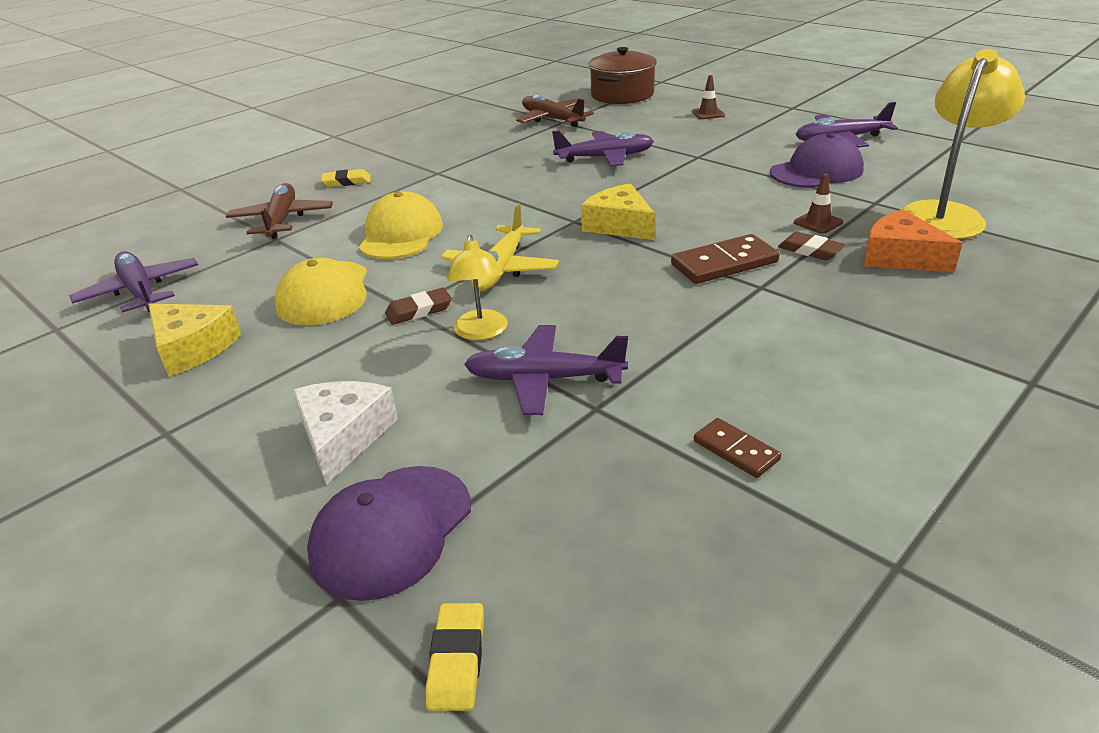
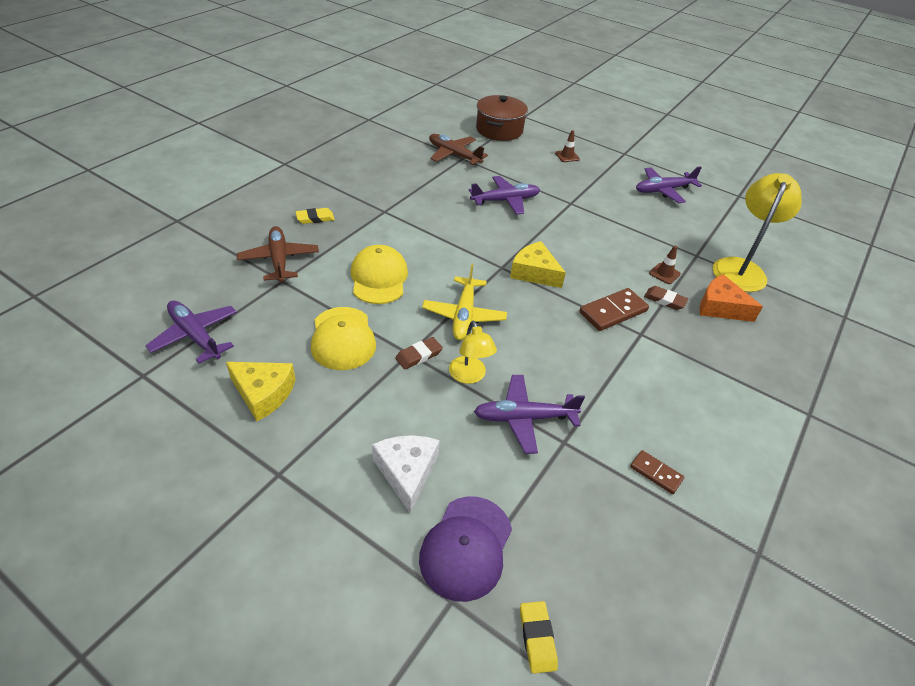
camera: 15 degrees left, 10 degrees up
(816, 171) = (653, 222): purple cap -> none

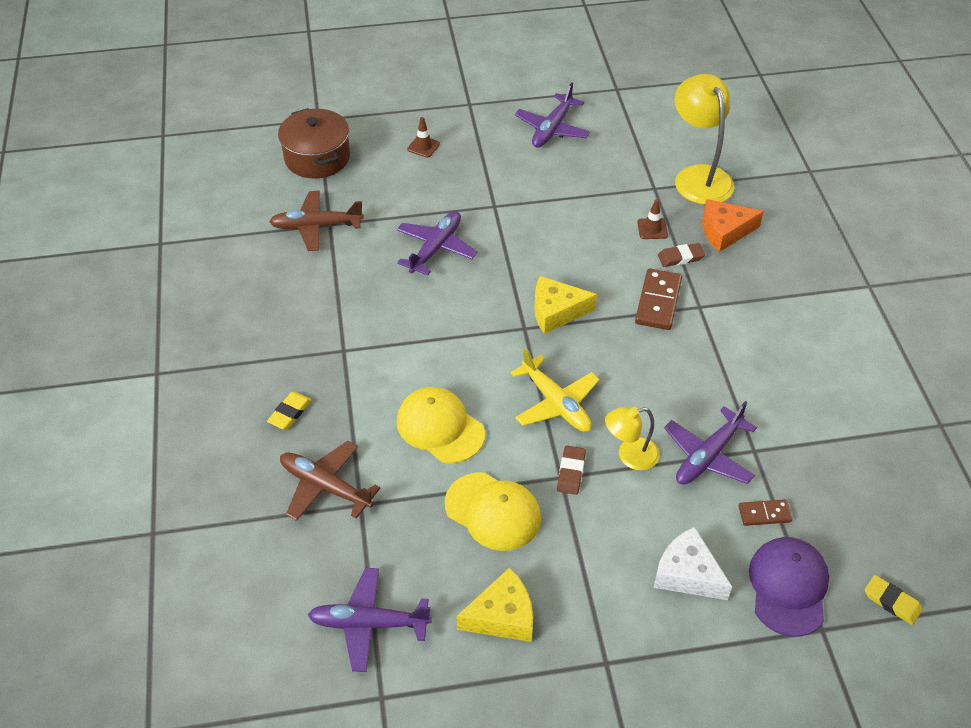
camera: 40 degrees left, 5 degrees up
(466, 547) = (788, 587): purple cap -> purple cap turned 150 degrees counterclockwise
(469, 376) = (630, 456): yellow lamp -> yellow lamp turned 135 degrees clockwise
(656, 473) = (832, 421): brown domino -> brown domino (764, 514)

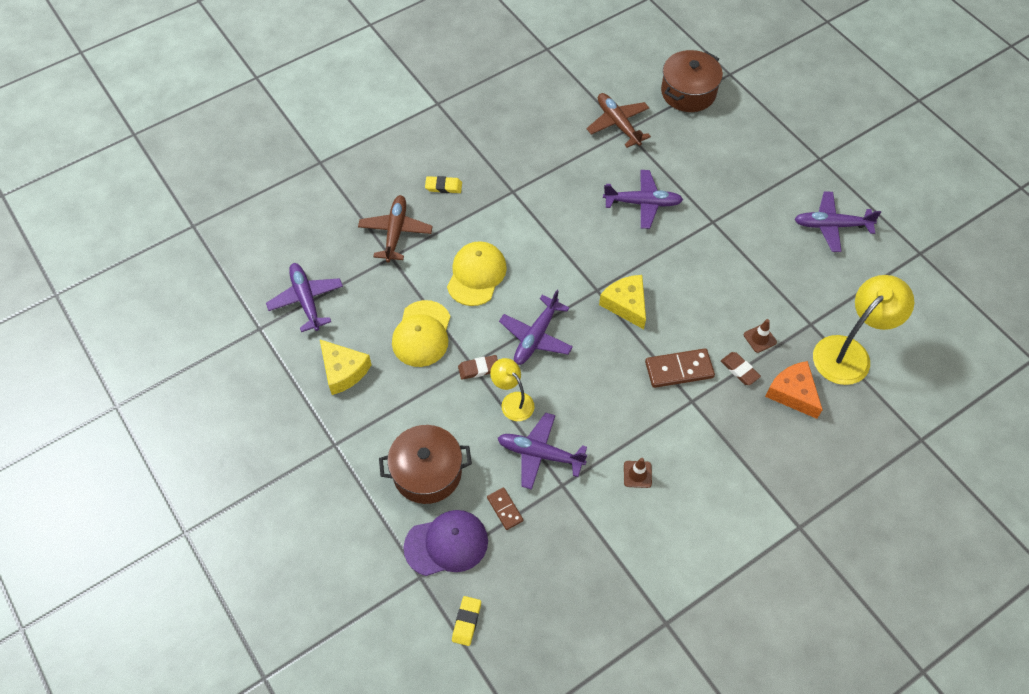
camera: 65 degrees right, 10 degrees up
(423, 146) = (747, 150): brown traffic cone -> brown traffic cone (637, 474)
(556, 403) = (536, 337): yellow plane -> purple plane
(687, 573) = (427, 472): white cheese -> brown pot

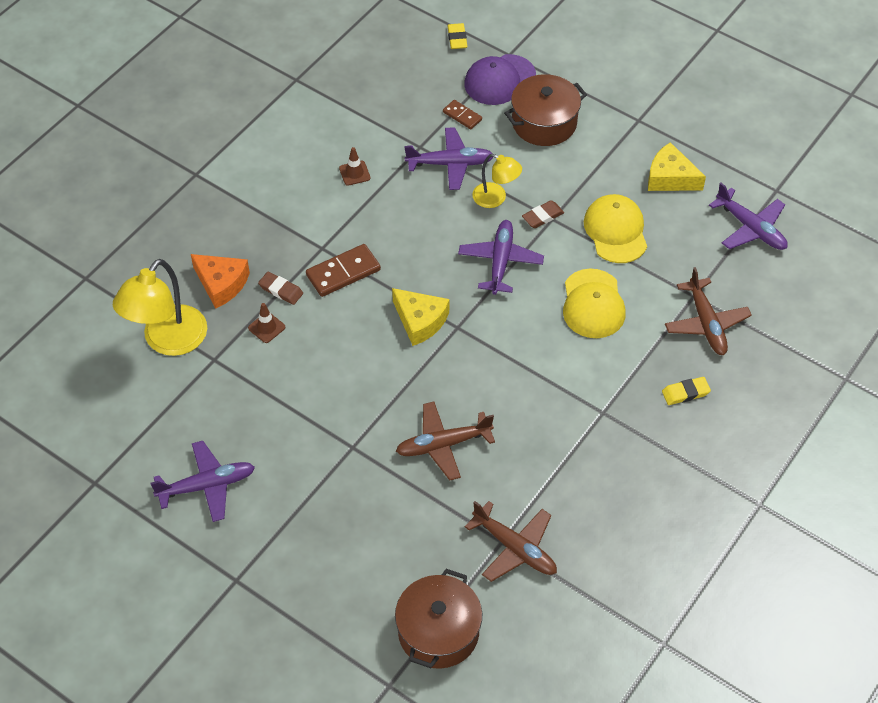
camera: 160 degrees right, 5 degrees down
(643, 203) = (443, 445): purple plane -> brown plane

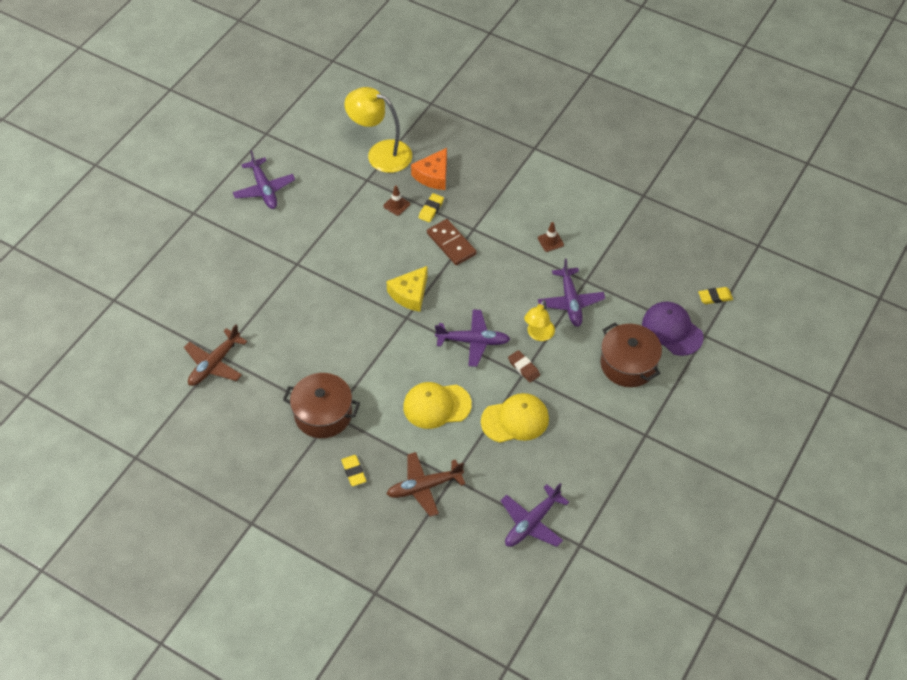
camera: 85 degrees right, 0 degrees up
(281, 290) = (431, 209): brown eraser -> yellow eraser
(438, 632) = (151, 324): brown pot -> brown pot (323, 414)
(443, 445) = (300, 316): brown plane -> none
(462, 116) = (625, 306): brown domino -> none
(670, 178) = (581, 460): yellow cheese -> none

